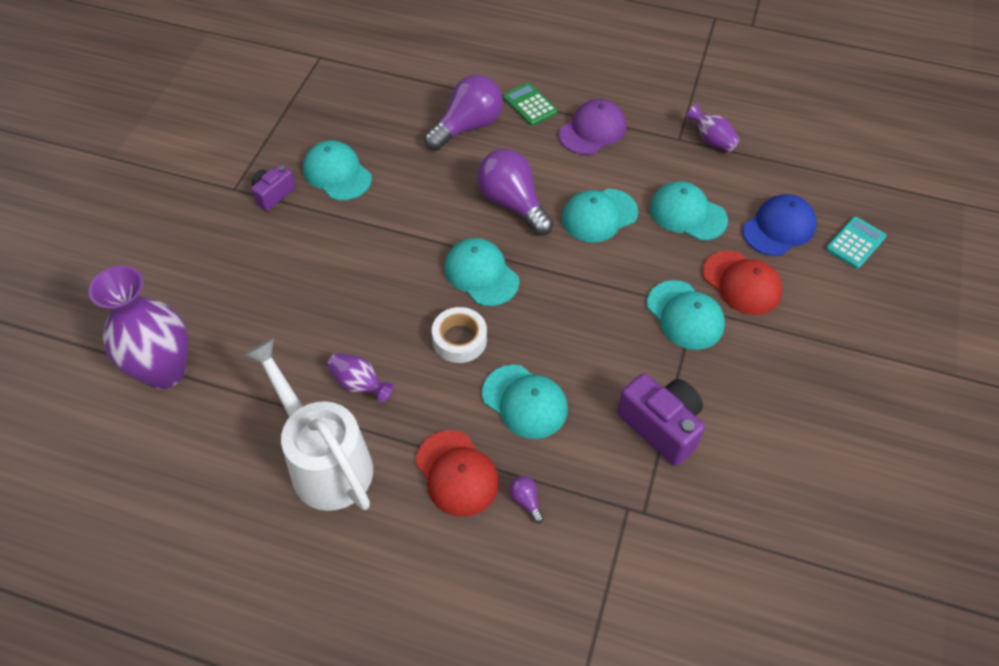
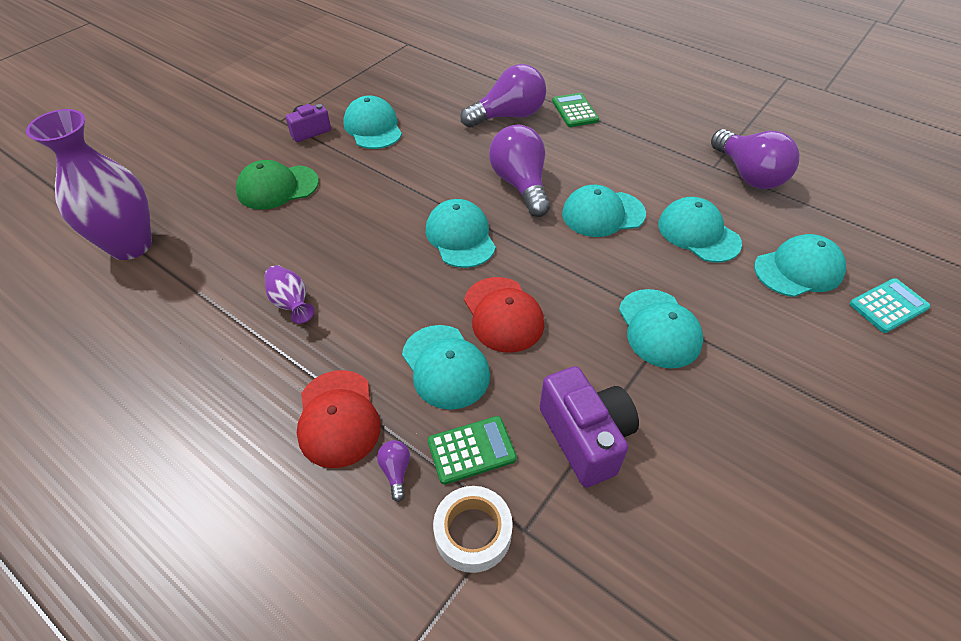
camera: 20 degrees right, 5 degrees down
(277, 268) = (277, 187): none -> green cap
(324, 461) = (217, 365): white watering can -> none
(459, 339) = (409, 289): white tape -> white tape (473, 533)
(577, 465) = (471, 450): none -> green calculator
(592, 130) = (627, 142): purple cap -> none
(711, 140) = (748, 175): purple vase -> purple light bulb
(742, 283) = (737, 313): red cap -> red cap (503, 314)
(778, 228) = (798, 269): blue cap -> turquoise cap

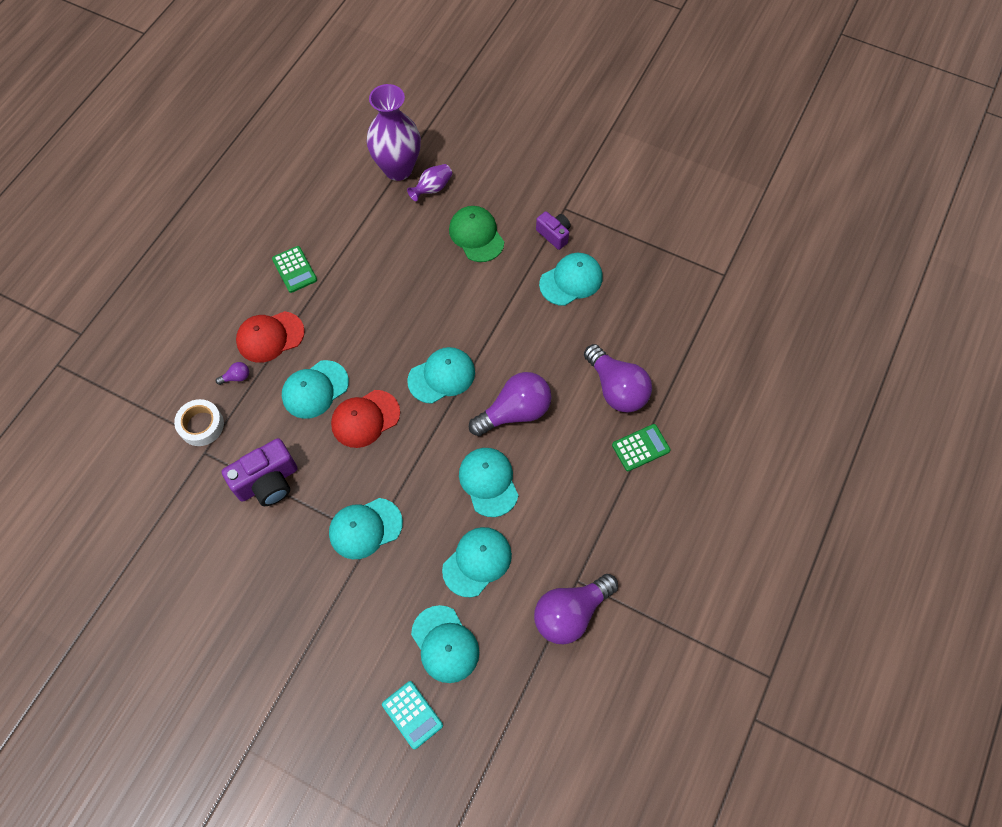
camera: 80 degrees right, 15 degrees up
(291, 303) = (358, 283): purple vase -> purple vase (432, 189)
(471, 450) = (253, 416): green calculator -> green calculator (294, 269)

